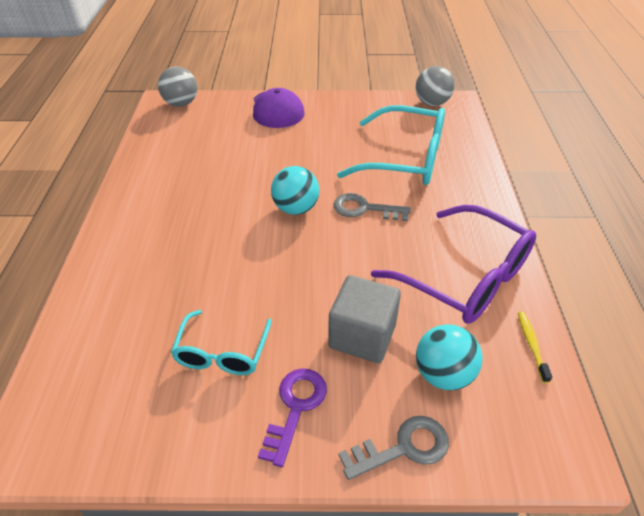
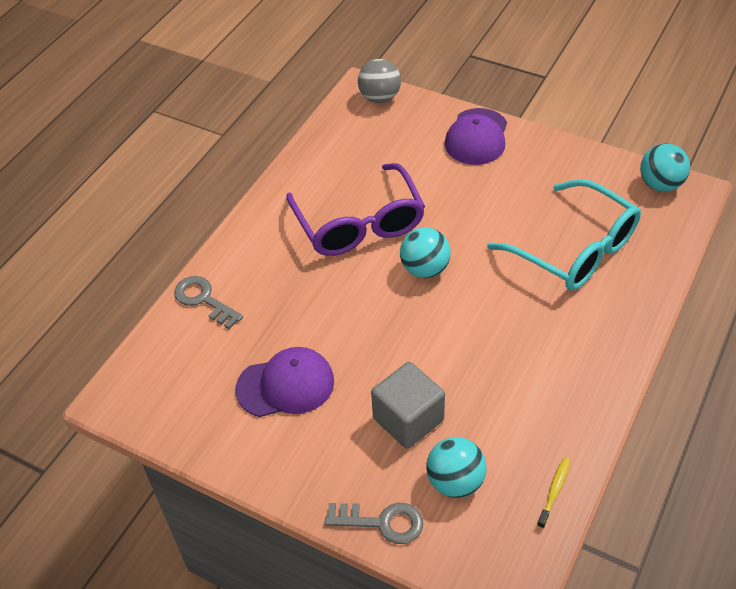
camera: 30 degrees right, 5 degrees up
(222, 352) = (286, 385): turquoise glasses -> purple cap
(295, 408) = (317, 455): purple key -> none
(365, 209) = (492, 294): grey key -> grey key (204, 300)
(432, 103) = (660, 184): grey ball -> turquoise ball
(464, 277) = (540, 403): purple glasses -> purple glasses (359, 223)

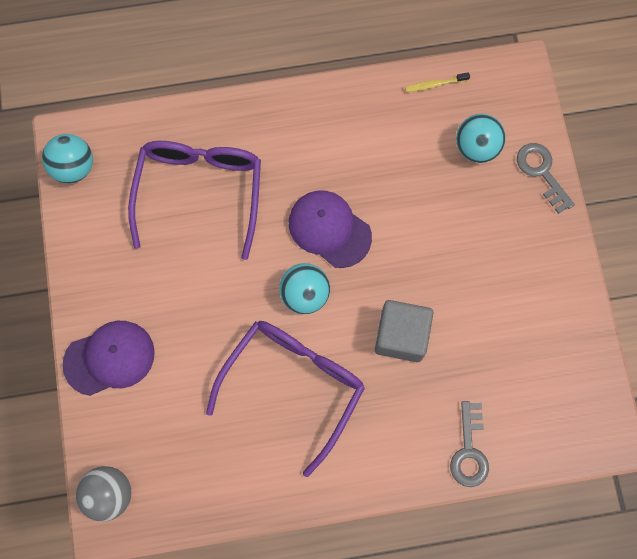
camera: 130 degrees left, 25 degrees up
(286, 385) = (493, 317): purple cap -> purple cap (329, 229)
(408, 419) = (453, 210): grey cube -> grey cube (401, 336)
(574, 249) = (200, 193): turquoise glasses -> purple glasses

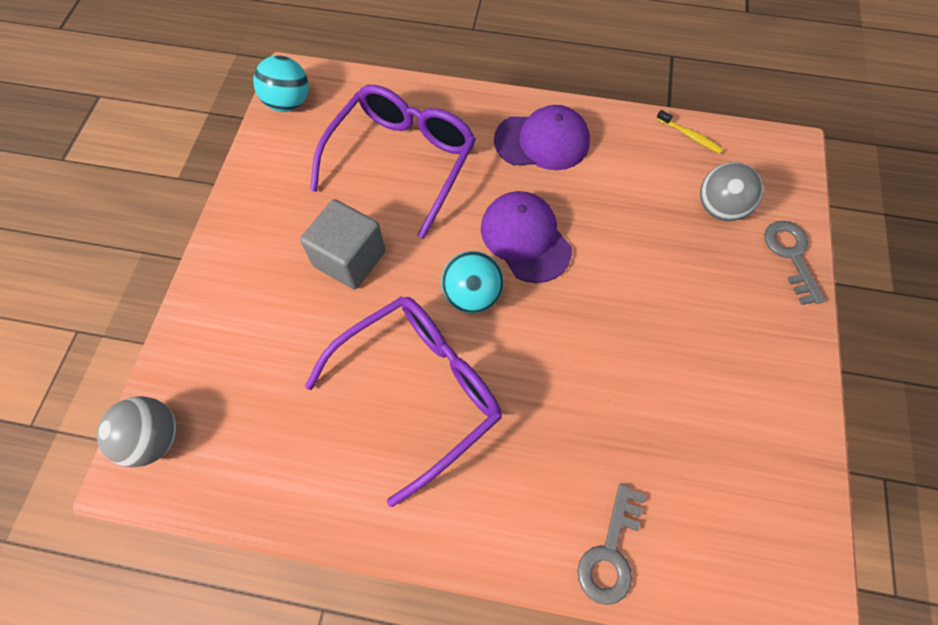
camera: 20 degrees right, 10 degrees down
(109, 358) = (231, 290): purple cap -> purple cap (542, 141)
(401, 336) = (568, 378): grey cube -> grey cube (349, 259)
(434, 84) = (690, 136): yellow toothbrush -> yellow toothbrush turned 150 degrees counterclockwise
(476, 147) = (719, 208): turquoise ball -> grey ball

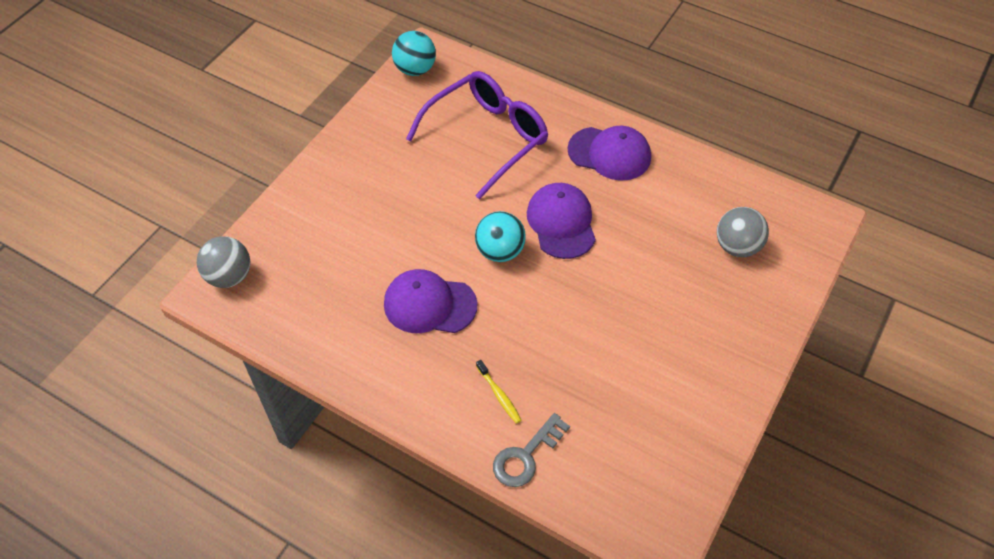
camera: 20 degrees right, 10 degrees down
(349, 259) = (416, 197): grey cube -> none
(418, 391) = (429, 304): purple glasses -> purple cap
(690, 136) = (740, 184): yellow toothbrush -> yellow toothbrush (499, 395)
(791, 256) = (780, 300): grey key -> none

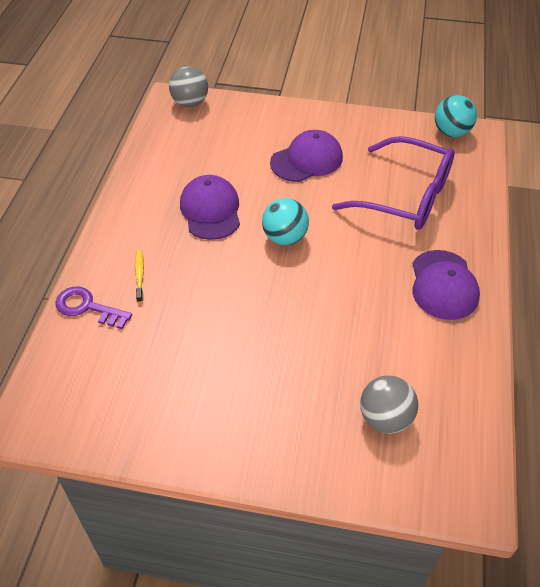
camera: 70 degrees right, 5 degrees down
(499, 395) = (139, 275): yellow toothbrush -> yellow toothbrush turned 135 degrees clockwise
(526, 456) = (87, 307): grey key -> purple key
(561, 222) = (338, 270): purple cap -> purple cap (307, 160)

